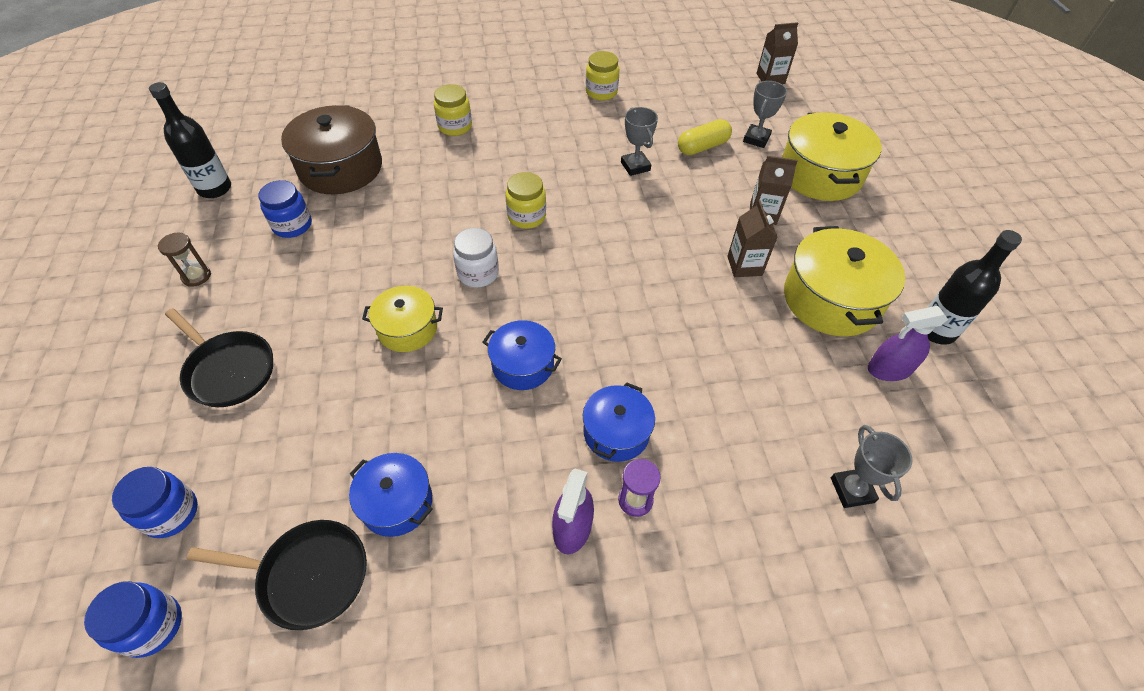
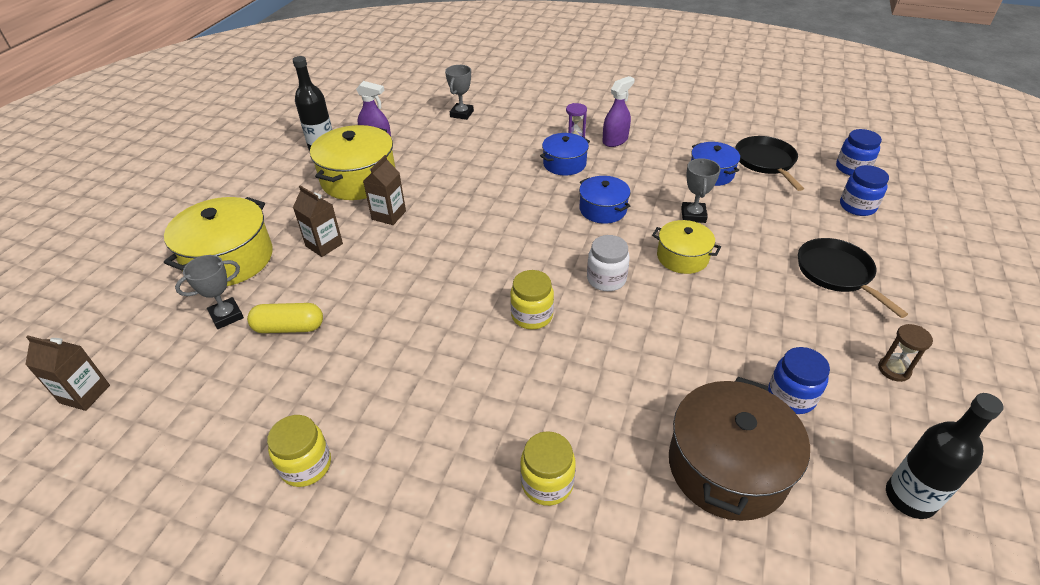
camera: 150 degrees left, 10 degrees down
(308, 576) = (766, 162): black pan -> black pan turned 45 degrees clockwise
(635, 166) = (380, 331): grey trophy -> grey trophy (693, 215)

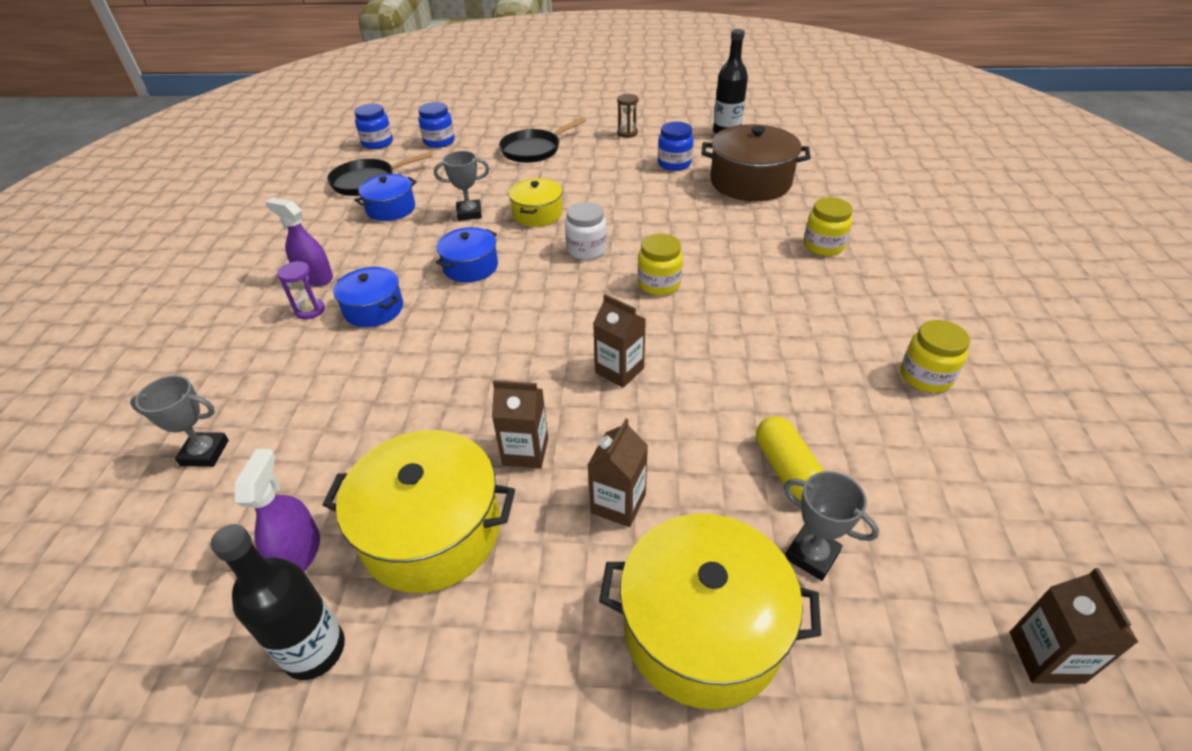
camera: 105 degrees left, 0 degrees up
(434, 268) = (619, 370): none -> brown carton

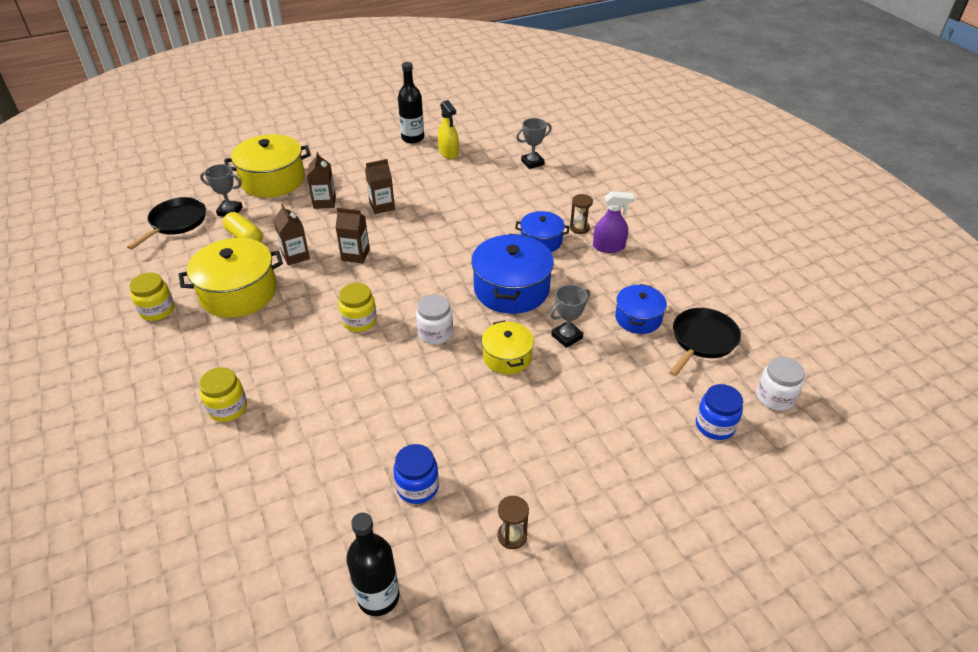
camera: 150 degrees right, 0 degrees up
(298, 552) = (448, 152): purple spray bottle -> yellow spray bottle
(310, 310) = (579, 228): purple hourglass -> brown hourglass
(377, 143) = (774, 397): blue jar -> white jar
(431, 530) = (401, 172): yellow pot -> yellow pot (238, 292)
(470, 267) = (511, 289): blue pot -> blue pot, size x1.70
(534, 150) = (596, 452): black pan -> black pan (176, 223)
(750, 182) = (316, 484): brown pot -> none
(1045, 657) = (134, 210): brown carton -> brown carton (295, 256)

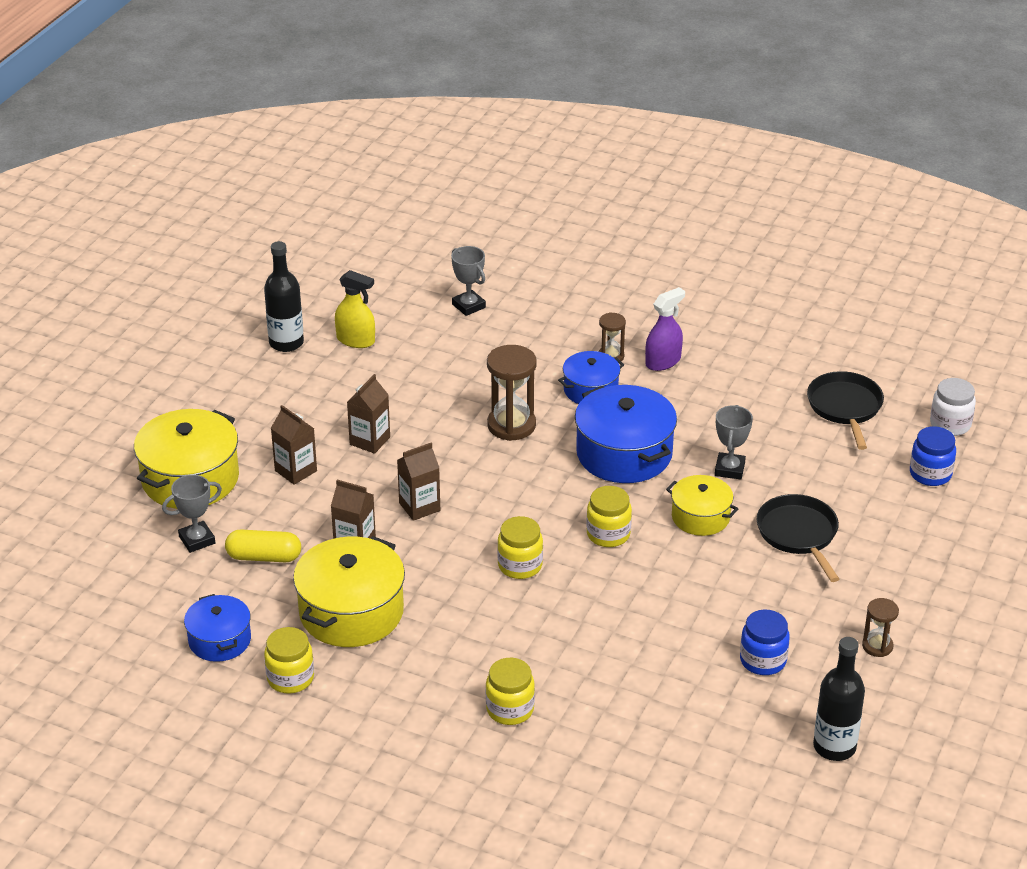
camera: 40 degrees left, 5 degrees down
(176, 223) = (151, 587): black pan -> black pan (799, 534)
(435, 333) = (608, 534): white jar -> yellow jar
(468, 237) = (511, 425): none -> brown hourglass
(532, 163) = (468, 306): grey trophy -> grey trophy turned 60 degrees counterclockwise
(638, 318) = (770, 417): blue pot -> blue pot (219, 640)

